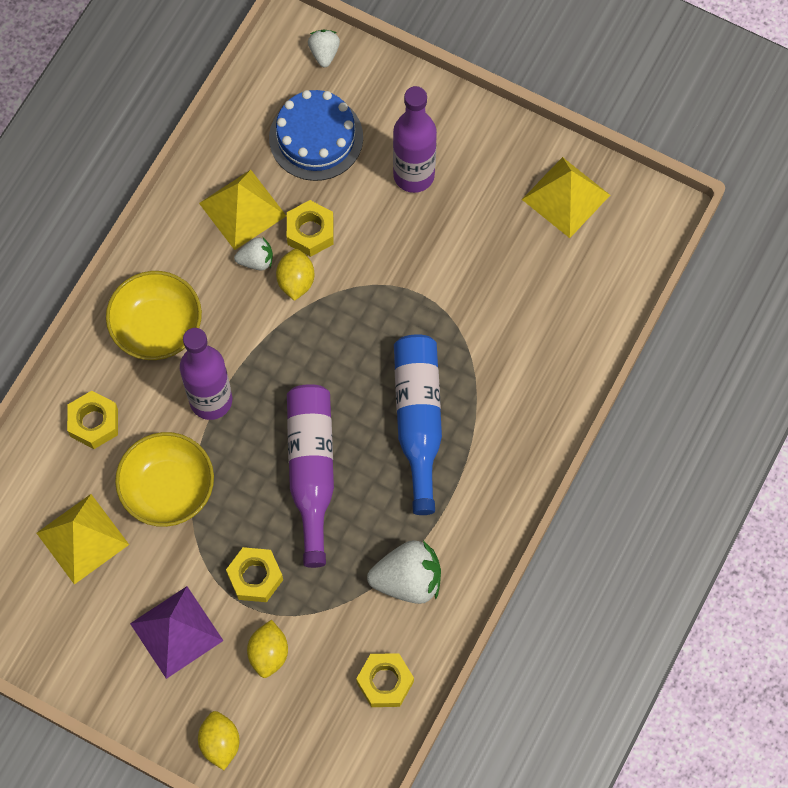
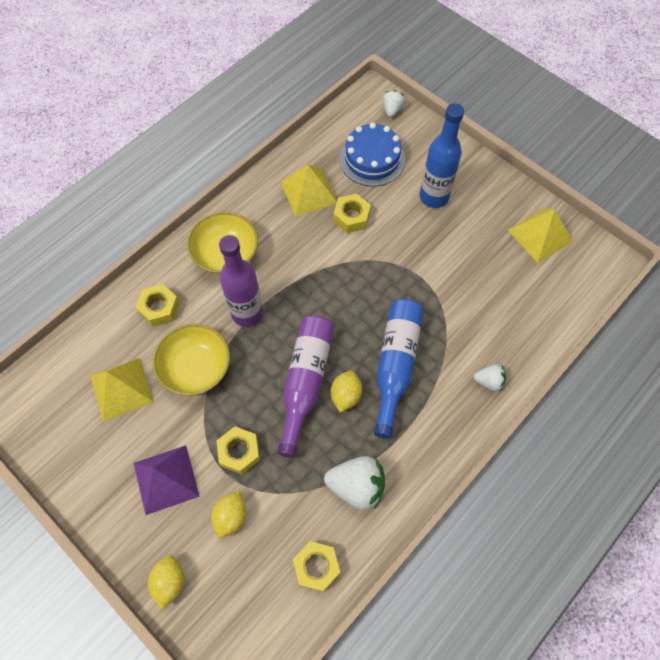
camera: 15 degrees right, 5 degrees down
(256, 260) = (308, 227): white strawberry -> white strawberry (489, 381)
(296, 281) = (332, 247): yellow lemon -> yellow lemon (345, 395)
(414, 175) = (433, 197): purple bottle -> blue bottle

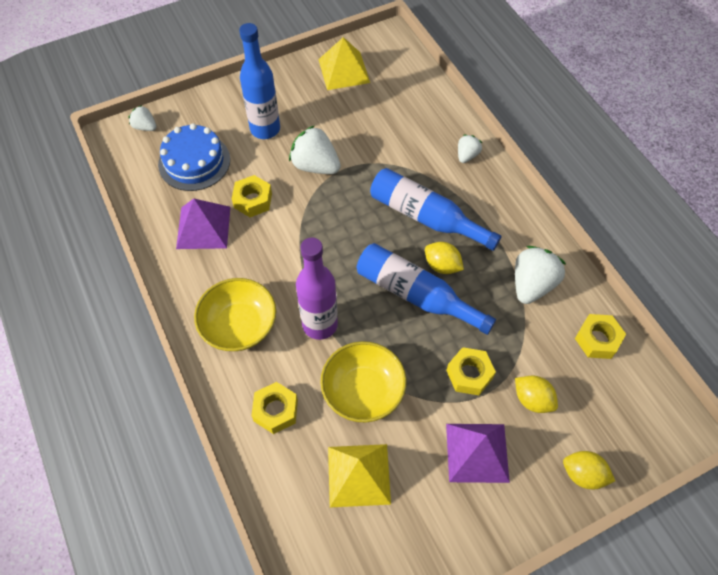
camera: 70 degrees left, 5 degrees down
(305, 382) = (416, 295): purple bottle -> blue bottle
(309, 192) = (203, 227): yellow pyramid -> purple pyramid
(411, 251) = (315, 166): none -> white strawberry

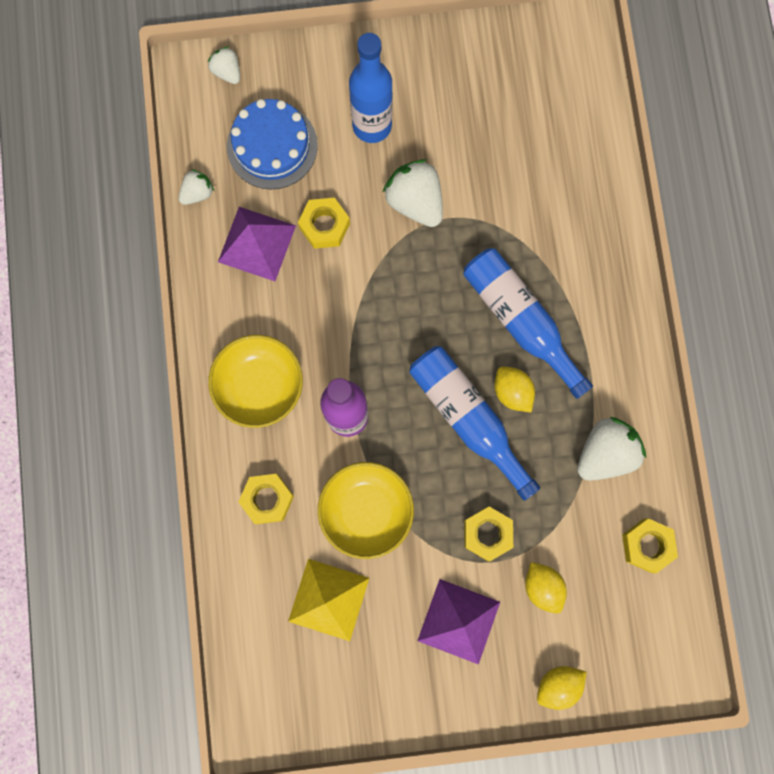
camera: 20 degrees right, 20 degrees up
(344, 71) = (502, 66): yellow pyramid -> none
(467, 155) = (605, 251): white strawberry -> white strawberry (198, 193)
(583, 474) = (558, 684): yellow lemon -> yellow lemon turned 75 degrees counterclockwise

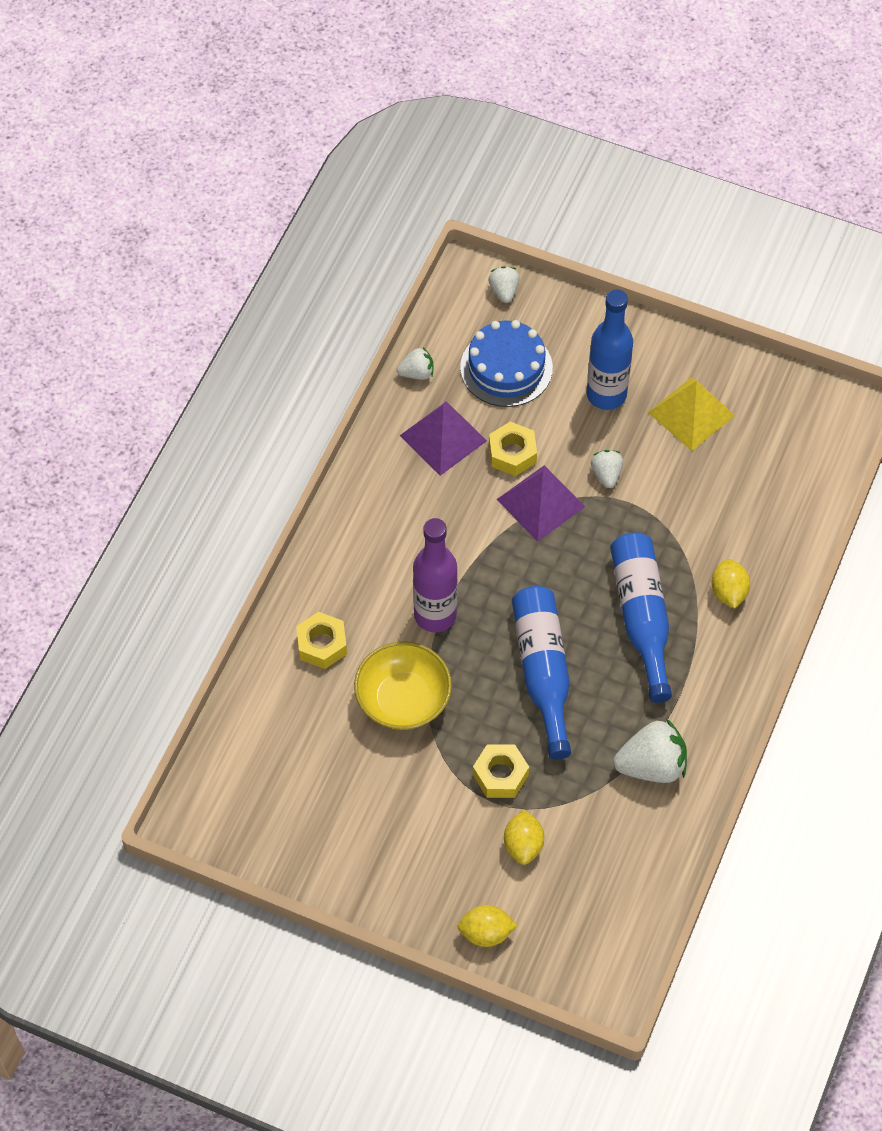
camera: 30 degrees right, 20 degrees down
(259, 386) = (373, 551): yellow bowl -> none
(329, 599) = (324, 753): yellow pyramid -> yellow pyramid (691, 414)
(415, 202) = (606, 474): white strawberry -> white strawberry, size x0.56
(458, 621) = (428, 832): purple pyramid -> purple pyramid (540, 503)
(512, 392) = (597, 671): yellow lemon -> yellow lemon (728, 592)
(647, 545) = (642, 862): yellow nut -> none

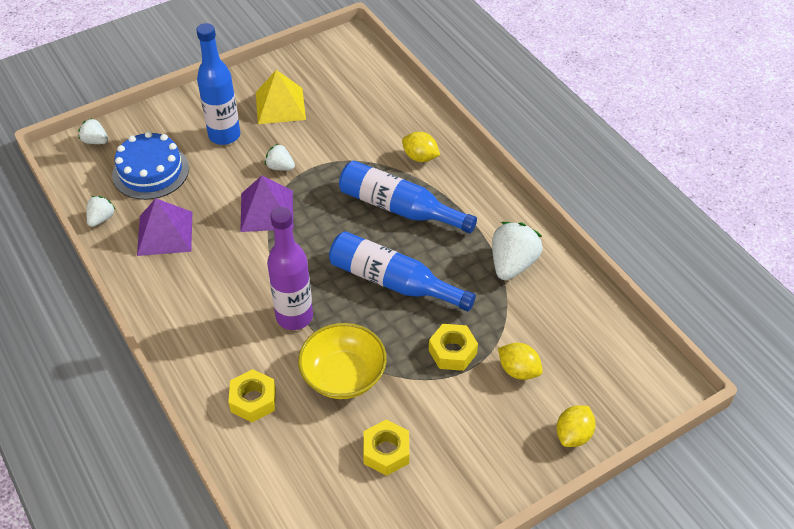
camera: 55 degrees left, 10 degrees down
(512, 453) = (216, 204): yellow nut -> yellow nut (386, 452)

